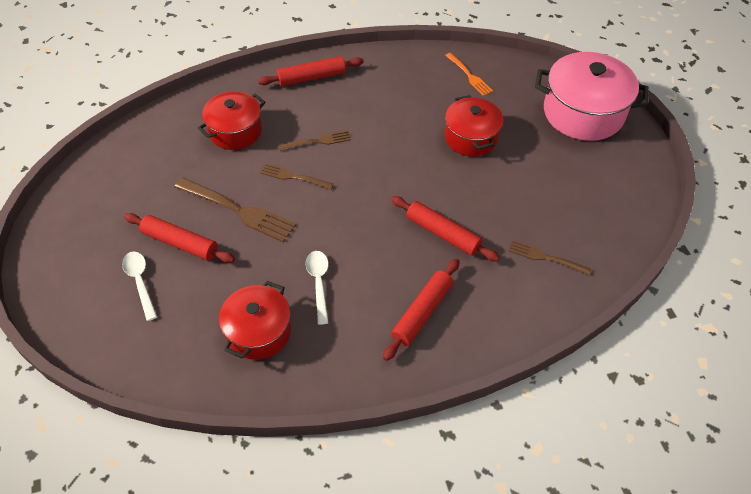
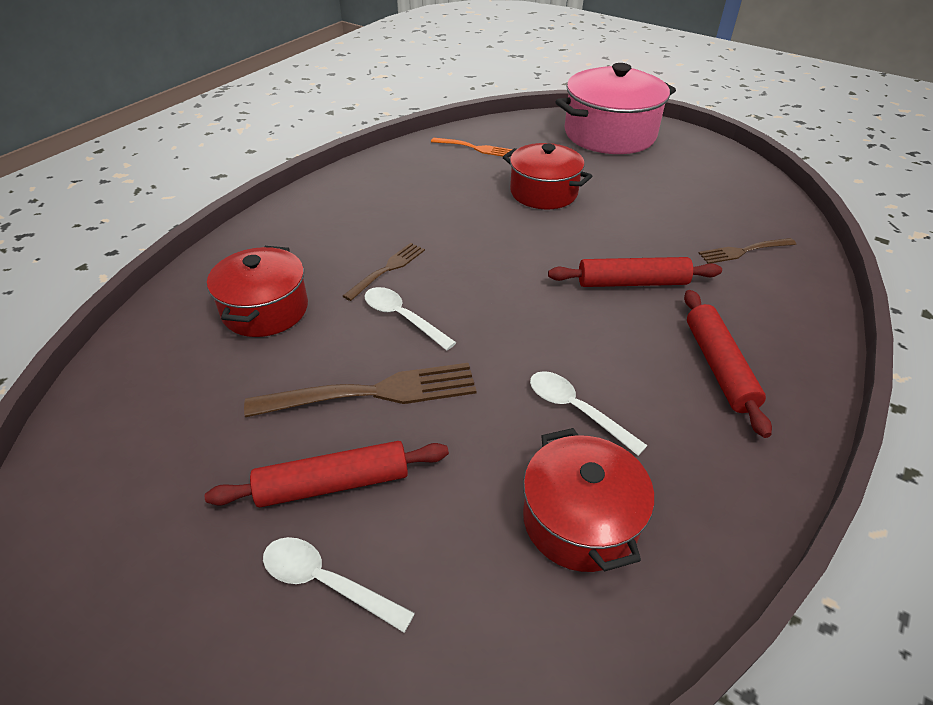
camera: 40 degrees left, 10 degrees down
(294, 177) = (402, 318): brown fork -> white spoon
(312, 77) = (305, 216): red rolling pin -> none

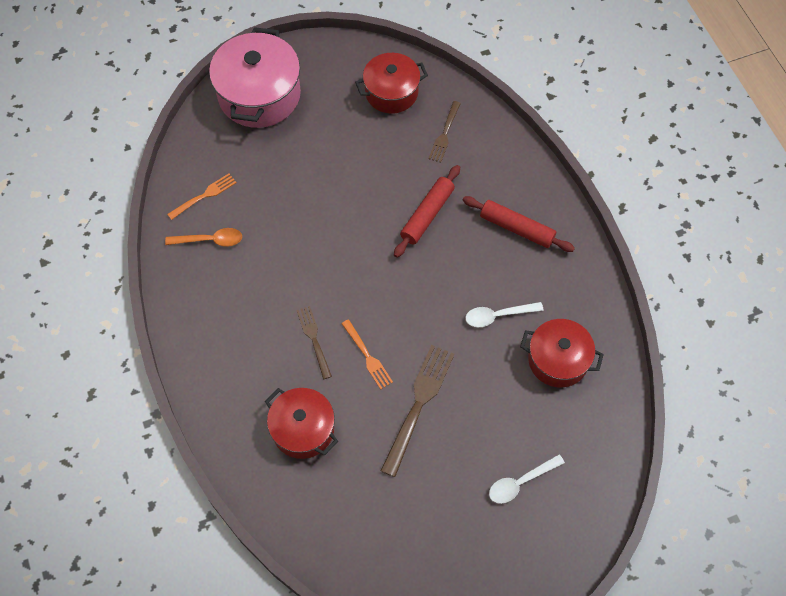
camera: 55 degrees left, 20 degrees up
(333, 483) = (467, 454): red rolling pin -> none
(402, 318) = (367, 356): white spoon -> orange fork
(433, 167) = (210, 240): none -> orange spoon
(543, 192) = (299, 193): red pot -> red pot (391, 92)

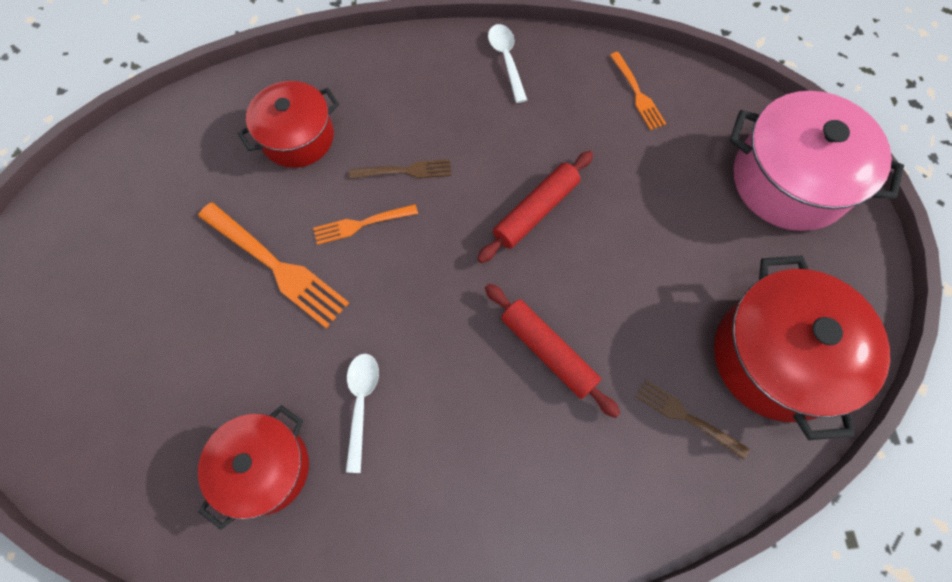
camera: 105 degrees right, 5 degrees up
(210, 240) = (572, 89): orange spoon -> none
(391, 92) = (777, 357): red pot -> red pot, size x1.55
(418, 404) = (276, 266): brown fork -> orange fork
(517, 228) = (493, 478): red rolling pin -> red rolling pin (536, 211)
(520, 482) = (125, 360): white spoon -> white spoon (506, 60)

